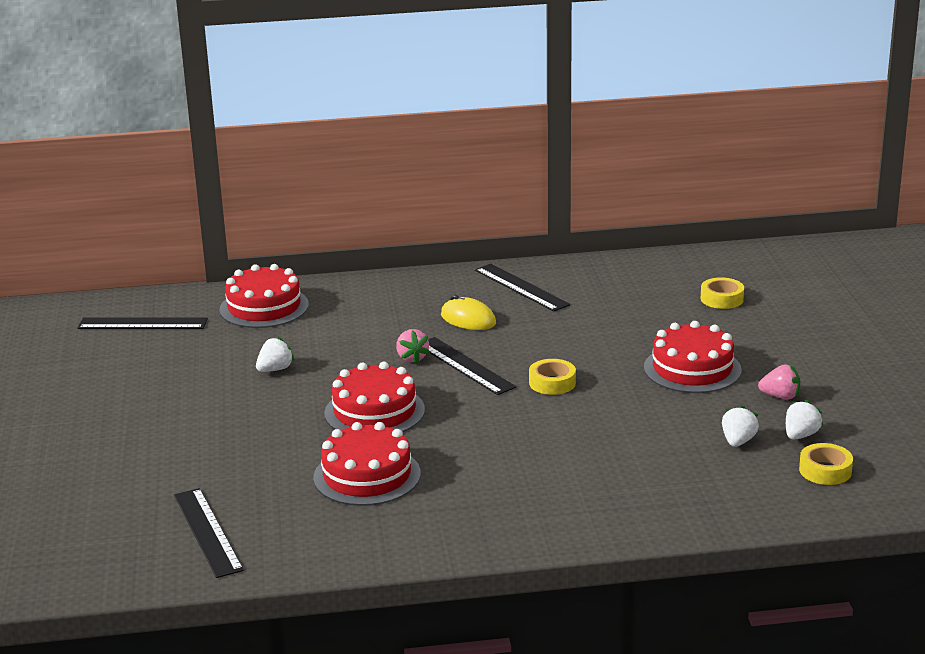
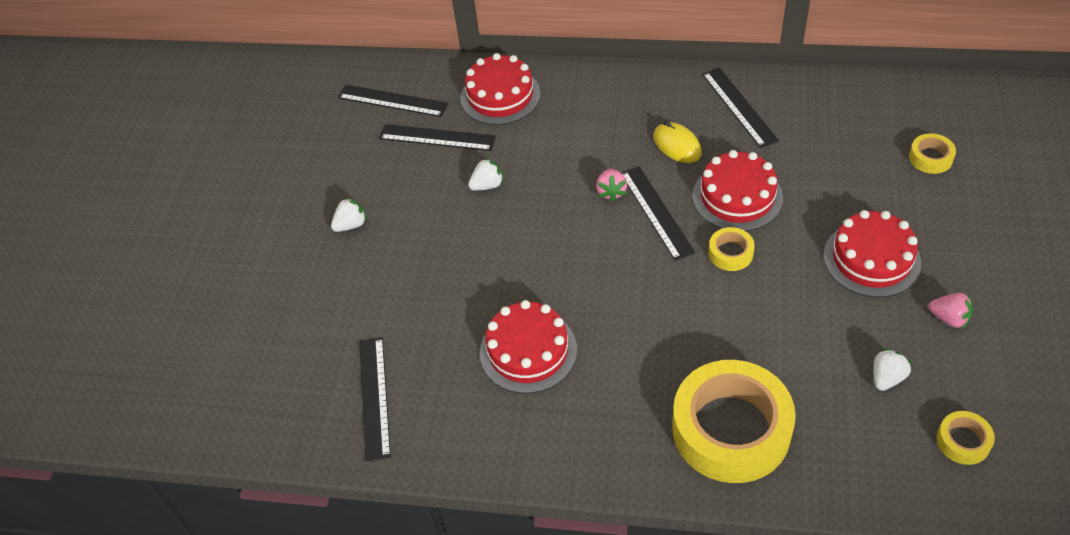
camera: 20 degrees right, 25 degrees up
(204, 343) = (437, 138): none -> black ruler
(374, 411) = (558, 262): red cake -> red cake (737, 197)
(600, 496) = (731, 429): none -> yellow tape
(800, 435) = (953, 382): white strawberry -> white strawberry (351, 225)

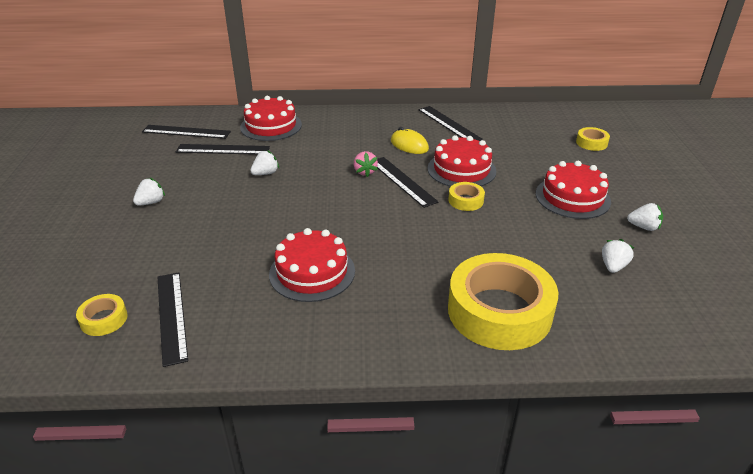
camera: 15 degrees left, 15 degrees down
(949, 318) = (643, 227): pink strawberry -> white strawberry
(963, 441) = (690, 302): yellow tape -> yellow tape (104, 319)

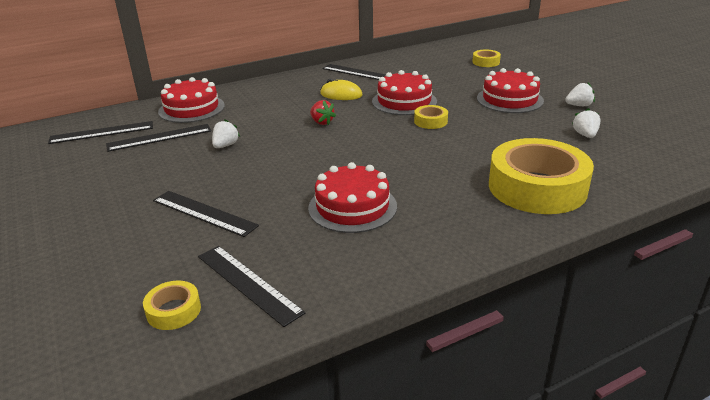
camera: 25 degrees left, 5 degrees down
(151, 202) = (123, 198): white strawberry -> none
(365, 172) = (321, 122): pink strawberry -> red strawberry
(402, 181) = (362, 121): black ruler -> black ruler (204, 213)

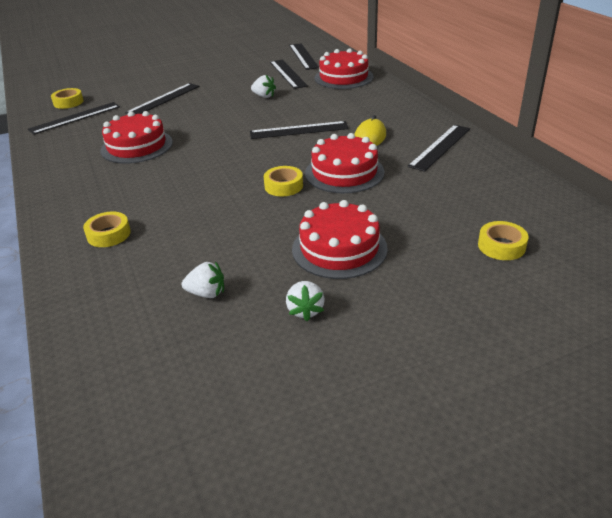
camera: 95 degrees right, 5 degrees up
(321, 122) = (299, 130): red strawberry -> black ruler
(537, 187) = (109, 234): yellow tape -> yellow tape, size x0.43

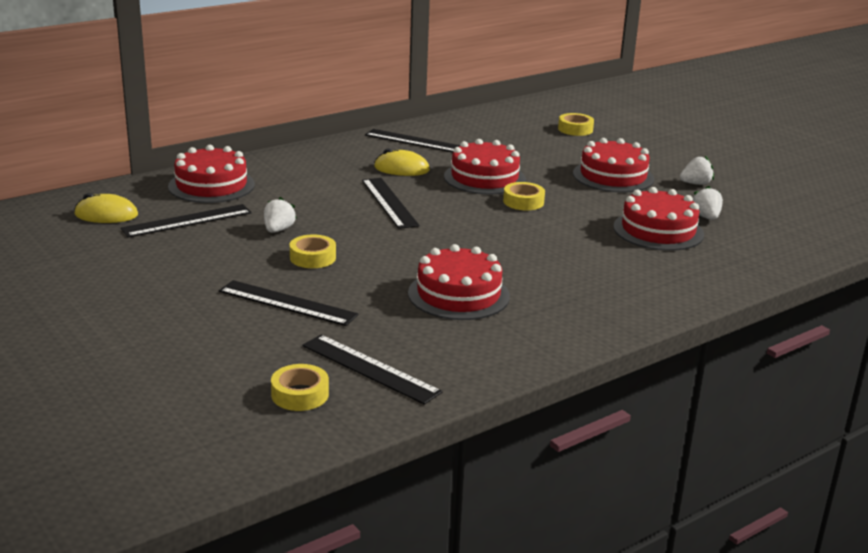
camera: 105 degrees left, 10 degrees down
(109, 234) = (659, 272): yellow tape -> yellow tape (313, 257)
(190, 251) = (658, 230): none -> red cake
(303, 56) = (106, 215): black ruler -> yellow mouse

